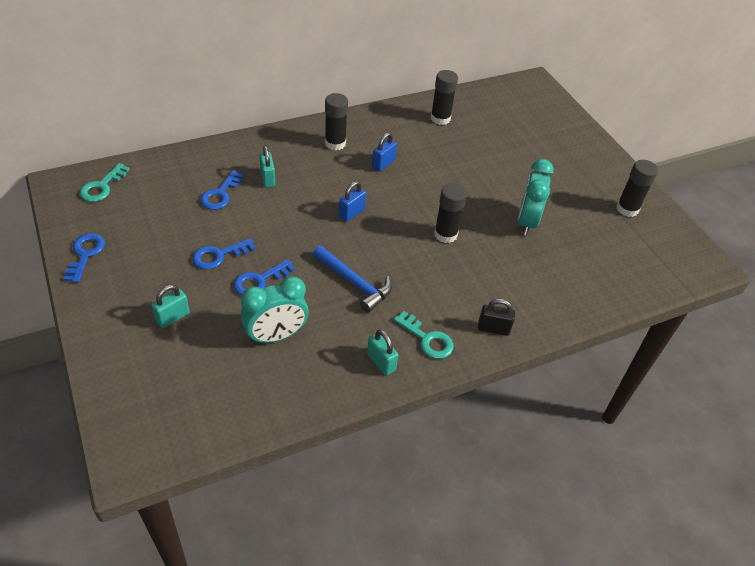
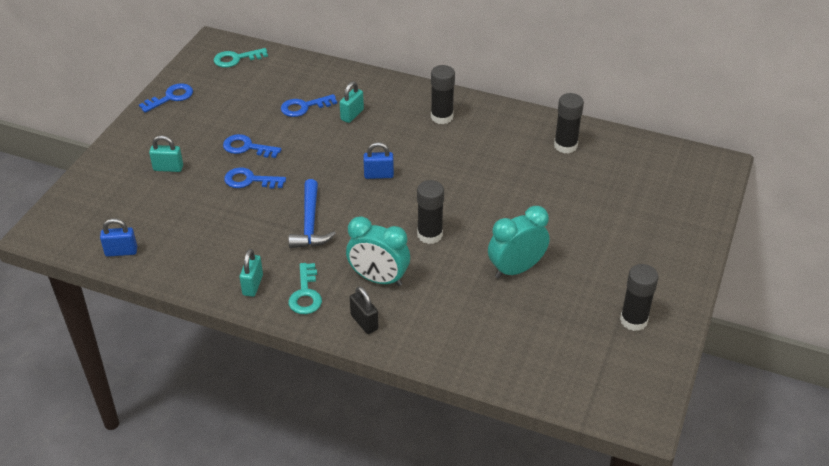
camera: 50 degrees right, 5 degrees down
(276, 336) = (211, 221): turquoise clock -> turquoise clock (378, 279)
(383, 164) = (458, 154): blue padlock -> blue padlock (121, 252)

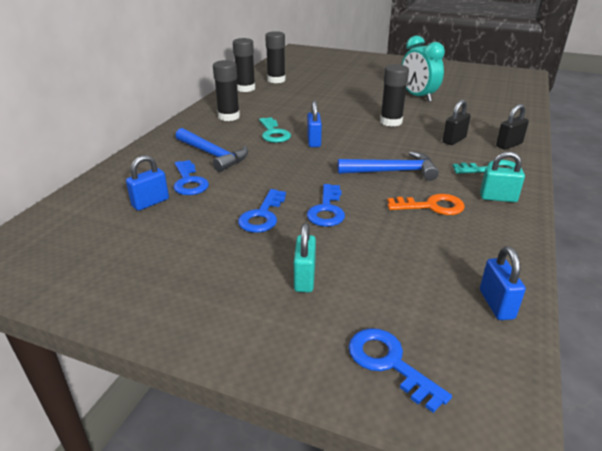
camera: 90 degrees left, 10 degrees down
(171, 97) = (120, 295): blue key -> blue key (389, 363)
(236, 59) = (48, 237): turquoise key -> turquoise key (273, 133)
(245, 240) = (431, 206): none -> orange key
(274, 93) = (150, 203): none -> blue padlock
(352, 115) = (213, 155): turquoise padlock -> blue hammer
(378, 279) = (454, 140): turquoise clock -> black padlock
(633, 320) = (449, 72): black glue stick -> black glue stick (245, 88)

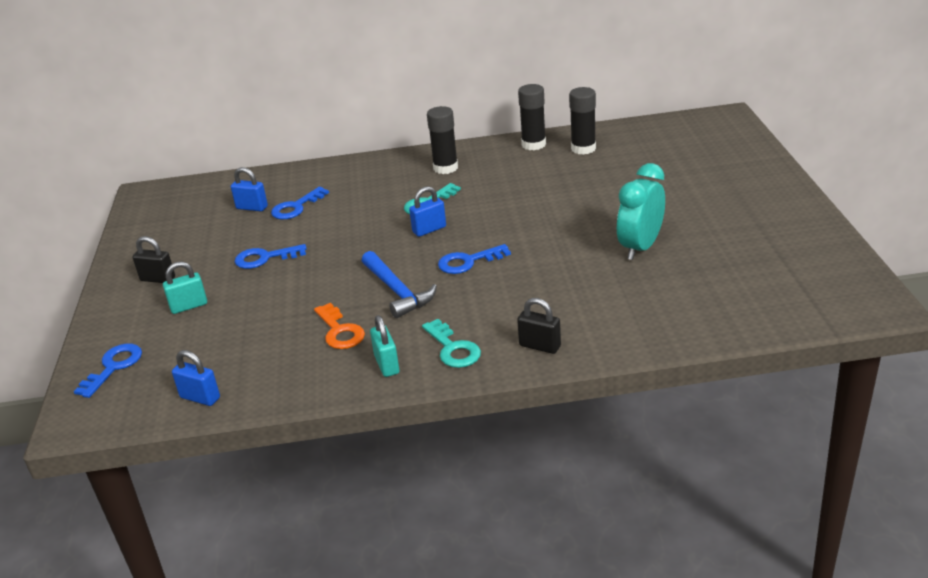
camera: 65 degrees right, 0 degrees up
(213, 155) = (353, 196): blue hammer -> none
(327, 210) = (294, 282): blue key -> blue key (468, 262)
(391, 122) = (530, 254): black glue stick -> none
(454, 140) = (516, 306): black padlock -> black padlock (158, 279)
(496, 304) = (200, 398): blue padlock -> blue padlock turned 60 degrees clockwise

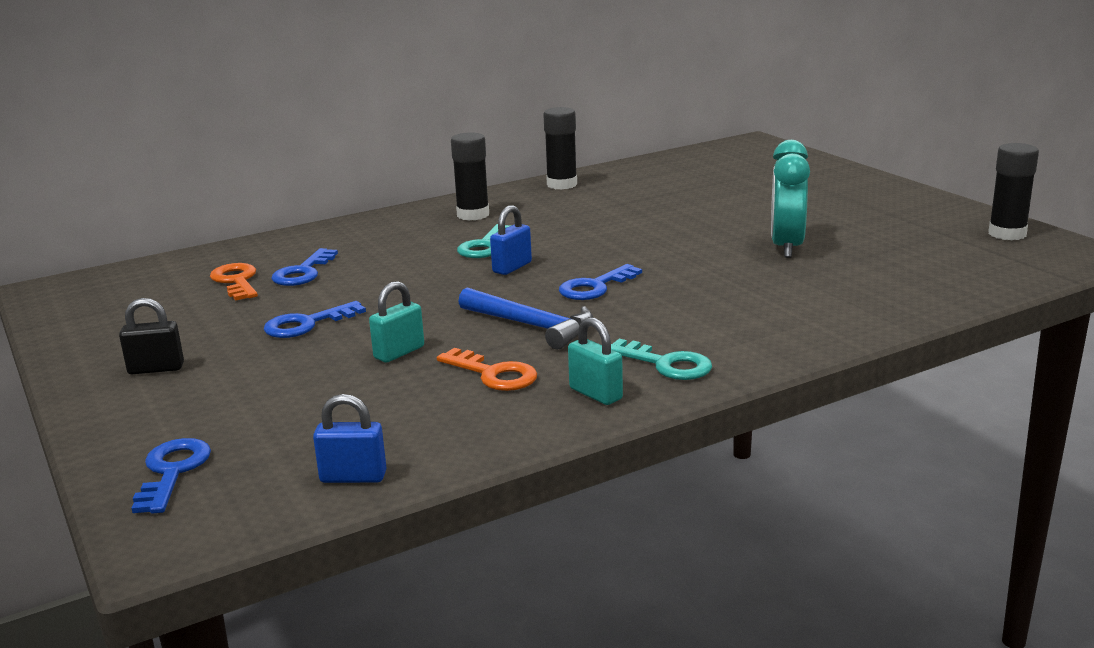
camera: 25 degrees left, 10 degrees down
(189, 306) = (236, 388): turquoise padlock -> turquoise padlock (399, 352)
(252, 208) = (236, 281): blue padlock -> orange key
(540, 346) = (771, 343): black padlock -> none
(583, 148) = (625, 181): black glue stick -> black glue stick (1007, 234)

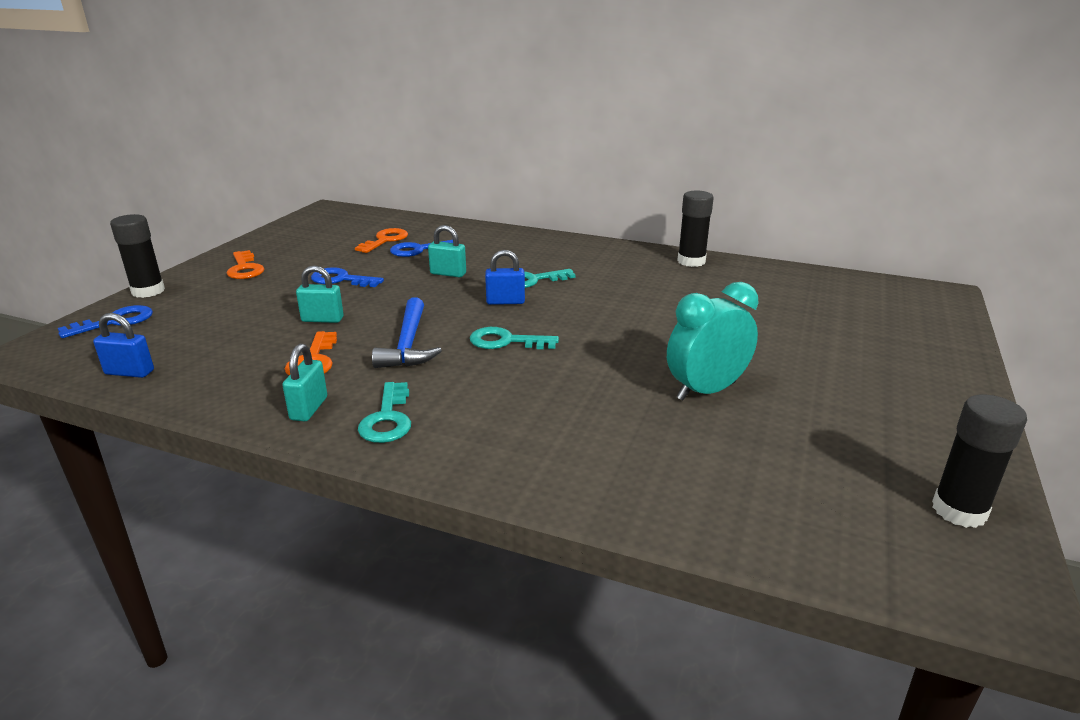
camera: 50 degrees right, 5 degrees up
(156, 369) = (245, 269): black padlock -> orange key
(353, 477) = (129, 372): blue padlock -> blue padlock turned 45 degrees counterclockwise
(397, 274) = (448, 274): none -> turquoise padlock
(473, 215) = (583, 257): black glue stick -> black glue stick (148, 291)
(595, 287) = (506, 341): blue key -> turquoise key

